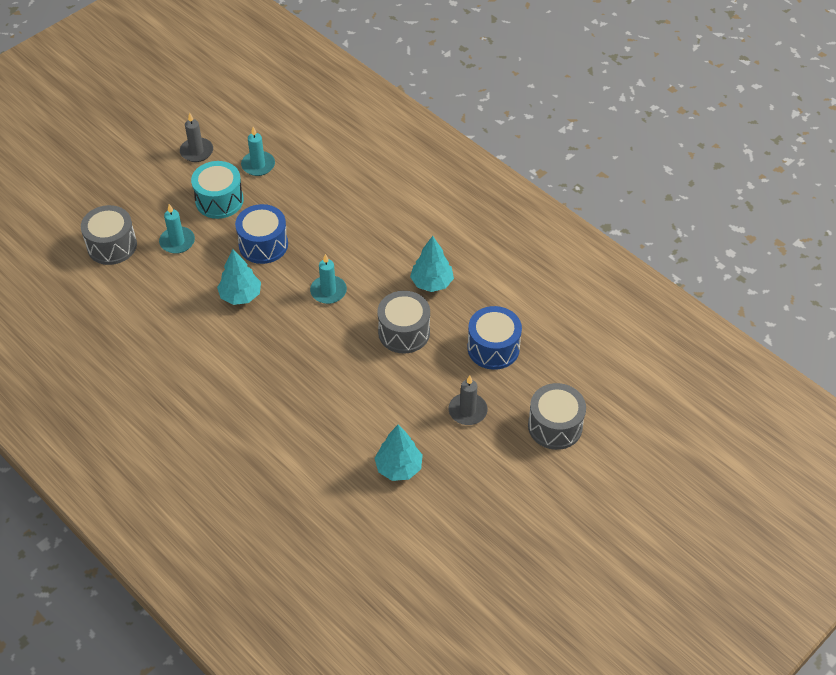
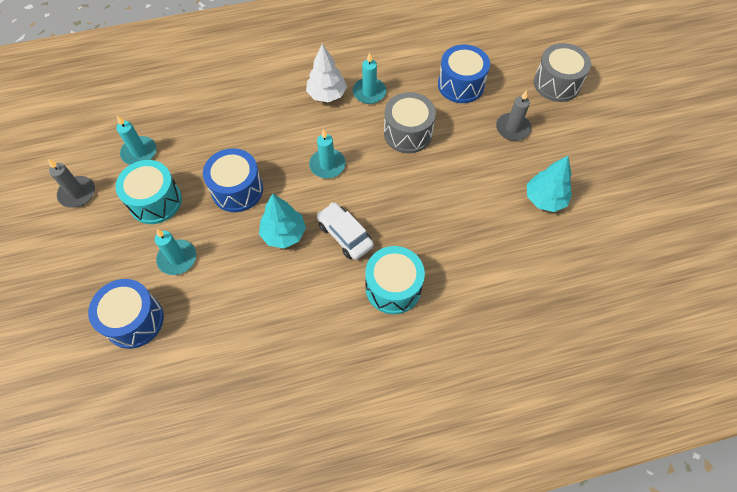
camera: 60 degrees left, 10 degrees up
(112, 245) = (134, 320): grey drum -> blue drum
(234, 392) = (393, 287): none -> turquoise drum
(265, 336) = (345, 235): none -> white car
(406, 254) = (327, 94): none -> white tree
(431, 283) = (369, 92): turquoise tree -> turquoise candle

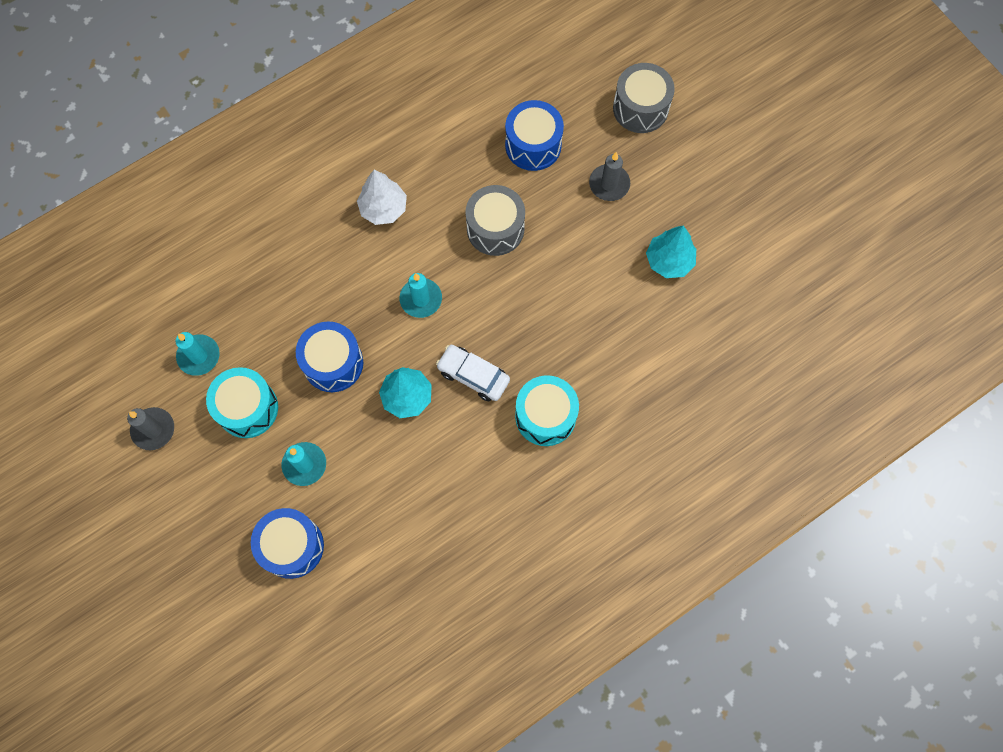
camera: 20 degrees left, 10 degrees up
(369, 92) = (431, 189): turquoise candle -> none

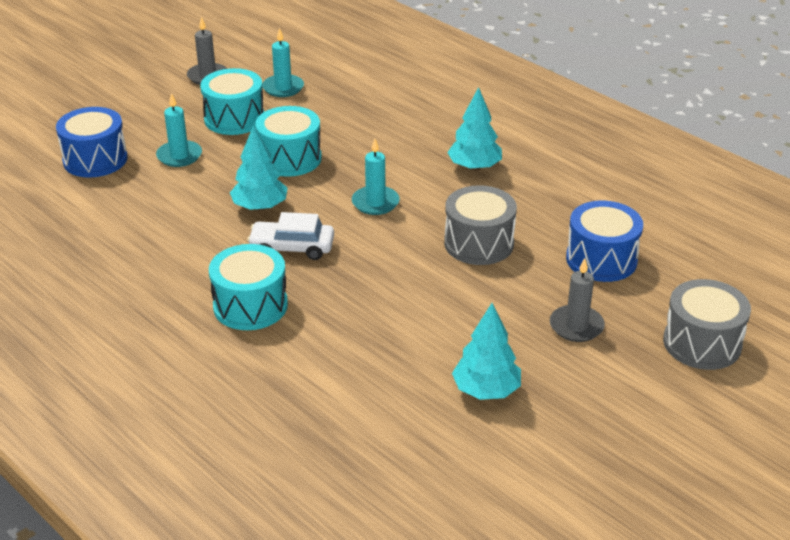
camera: 80 degrees right, 35 degrees down
(333, 363) = (290, 158): blue drum -> turquoise drum
(383, 208) = (474, 167): white tree -> turquoise tree
(473, 376) = (292, 248): white car -> white car turned 105 degrees counterclockwise

